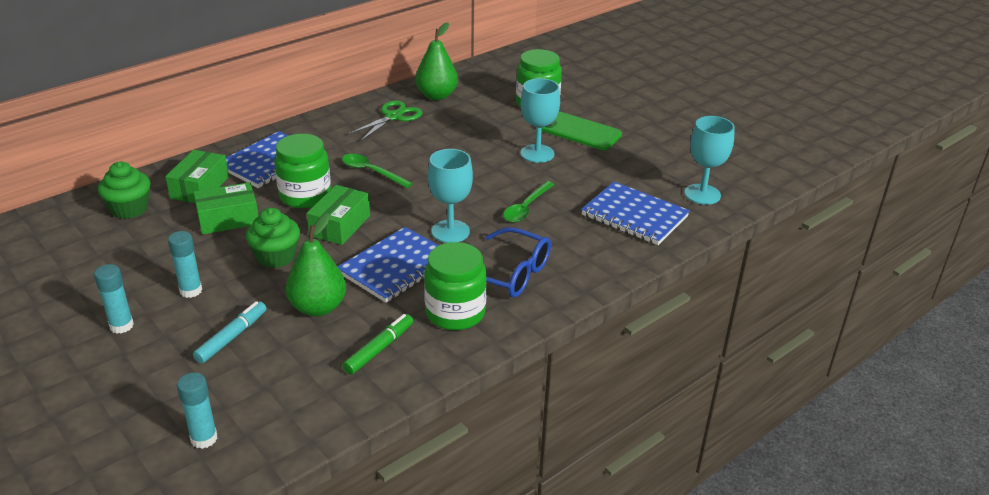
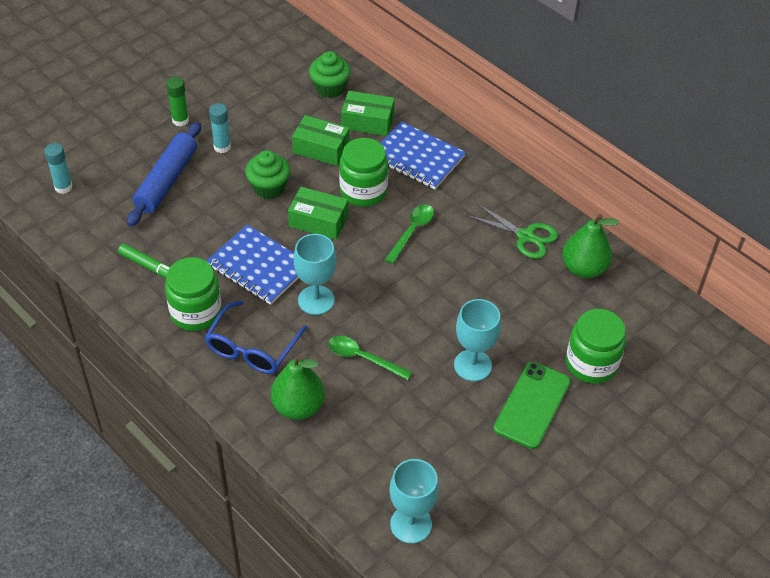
camera: 85 degrees right, 15 degrees up
(121, 326) = (180, 120): turquoise glue stick -> green glue stick
(228, 219) = (321, 148): green box -> green box turned 45 degrees counterclockwise
(232, 337) = (166, 181): turquoise marker -> blue rolling pin
(318, 307) = (202, 224): green pear -> green pear (298, 406)
(634, 216) = (358, 453): blue notebook -> none

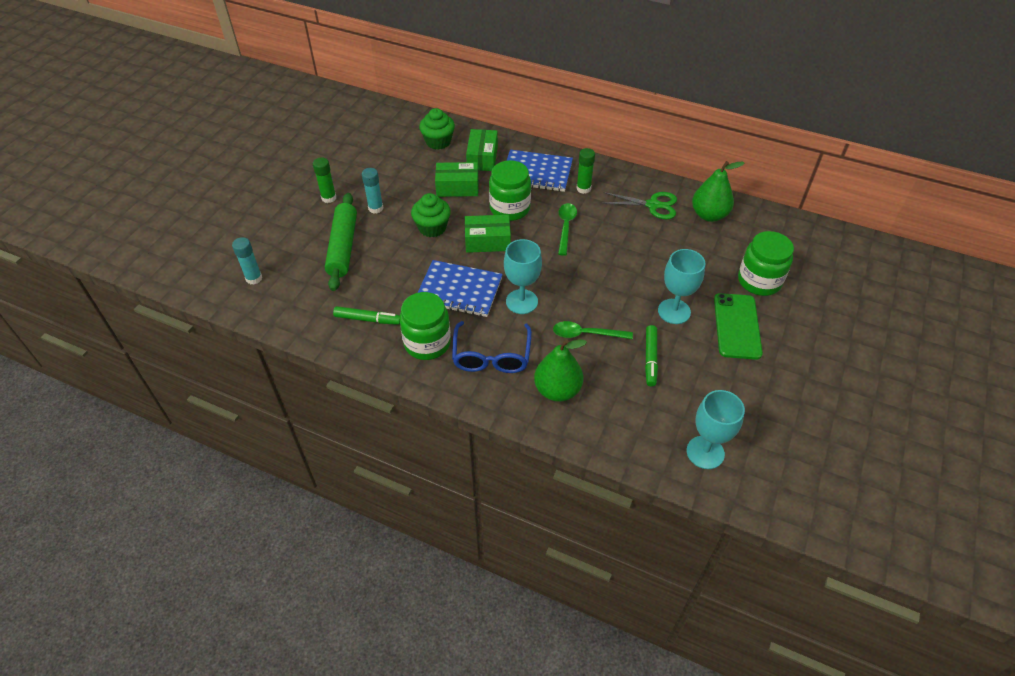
camera: 20 degrees left, 0 degrees up
(166, 181) = (343, 247): blue rolling pin -> green rolling pin
(367, 121) = (482, 158): green box -> green box turned 75 degrees counterclockwise
(414, 407) = (650, 359): none -> green marker
(459, 192) = (583, 188): none -> green glue stick

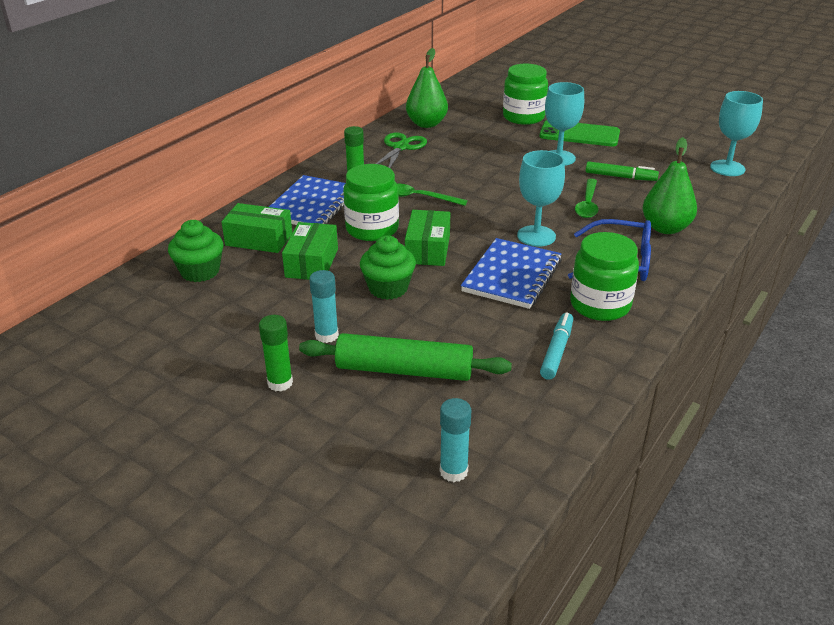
camera: 80 degrees left, 15 degrees down
(368, 319) = (557, 351): green marker -> turquoise marker

